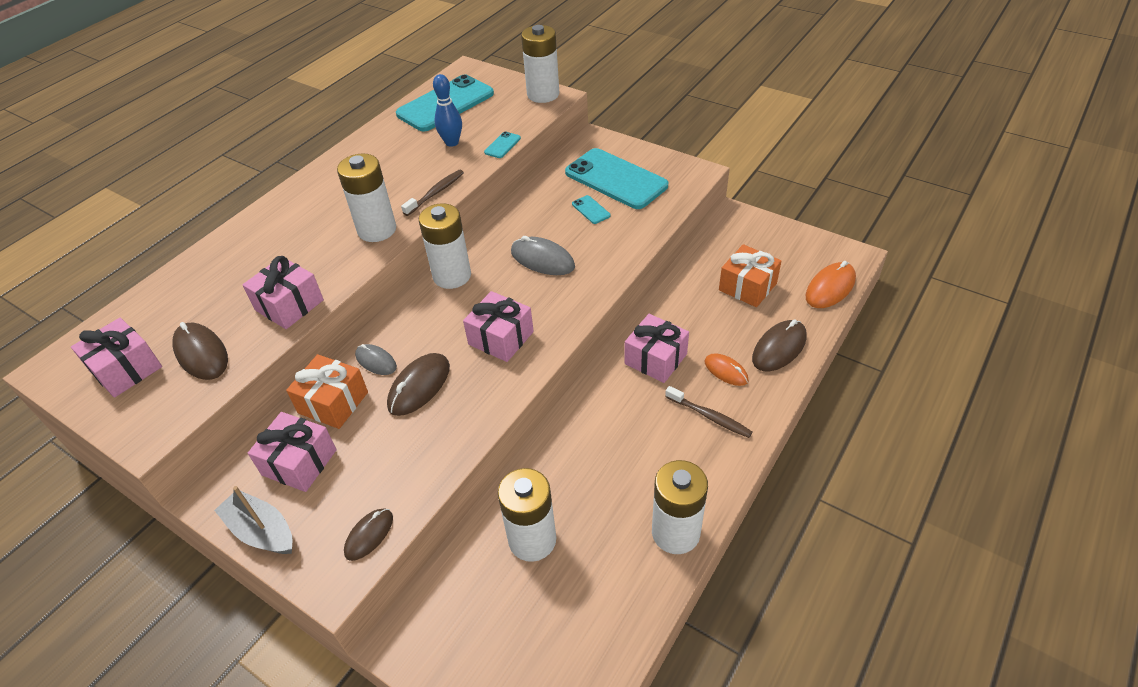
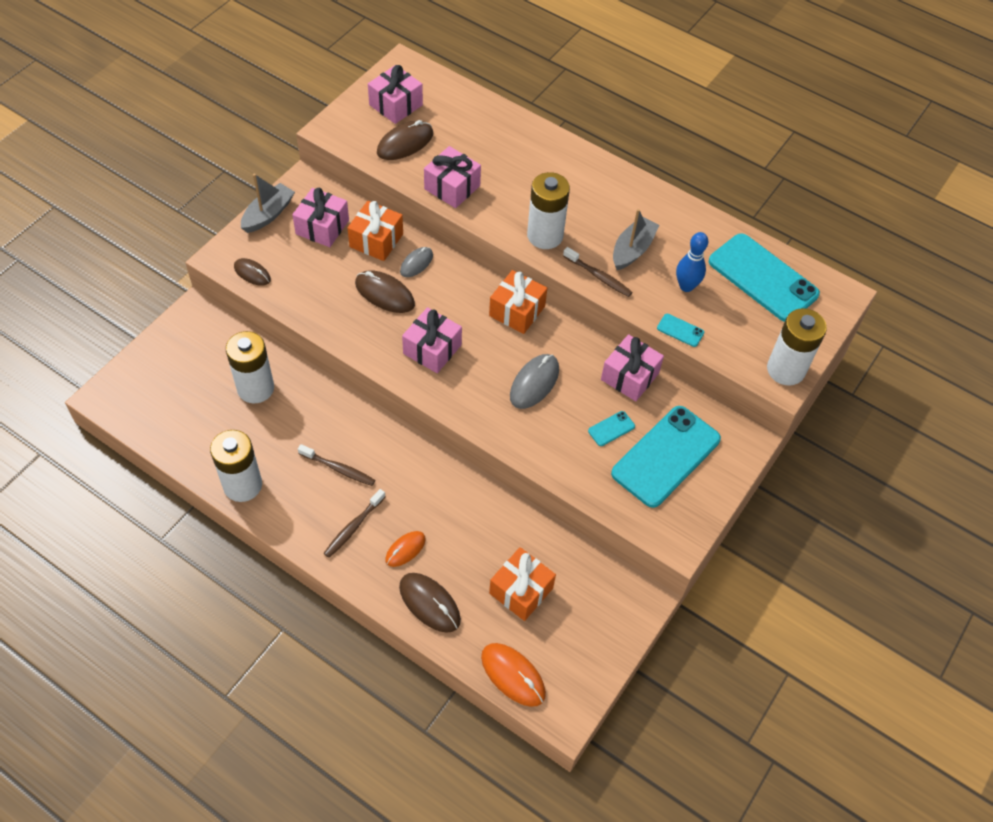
camera: 85 degrees right, 10 degrees up
(404, 173) = (632, 250): none -> grey boat
(452, 276) = (517, 311): white battery -> orange gift
(639, 438) = (338, 469): none -> brown toothbrush
(655, 359) = (428, 491): pink gift -> pink gift (629, 376)

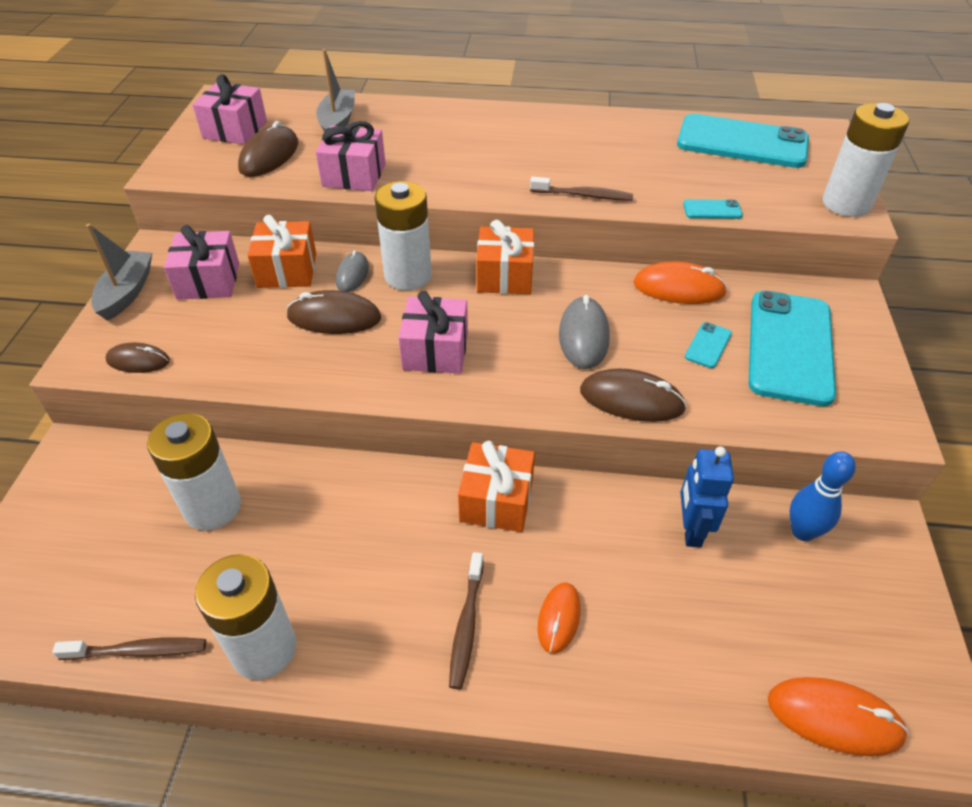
camera: 25 degrees left, 10 degrees down
(338, 469) = (394, 556): brown toothbrush -> brown toothbrush (138, 651)
(429, 603) = (646, 677): brown mouse -> brown mouse (631, 400)
(520, 540) = (691, 529): none -> blue robot
(521, 590) = (744, 592): orange gift -> orange gift (496, 500)
(545, 236) = (494, 181): white battery -> white battery (408, 276)
(629, 376) = (678, 288): pink gift -> orange mouse
(632, 250) = (596, 163): grey boat -> grey boat (338, 122)
(686, 286) = (679, 173): blue bowling pin -> blue bowling pin (802, 532)

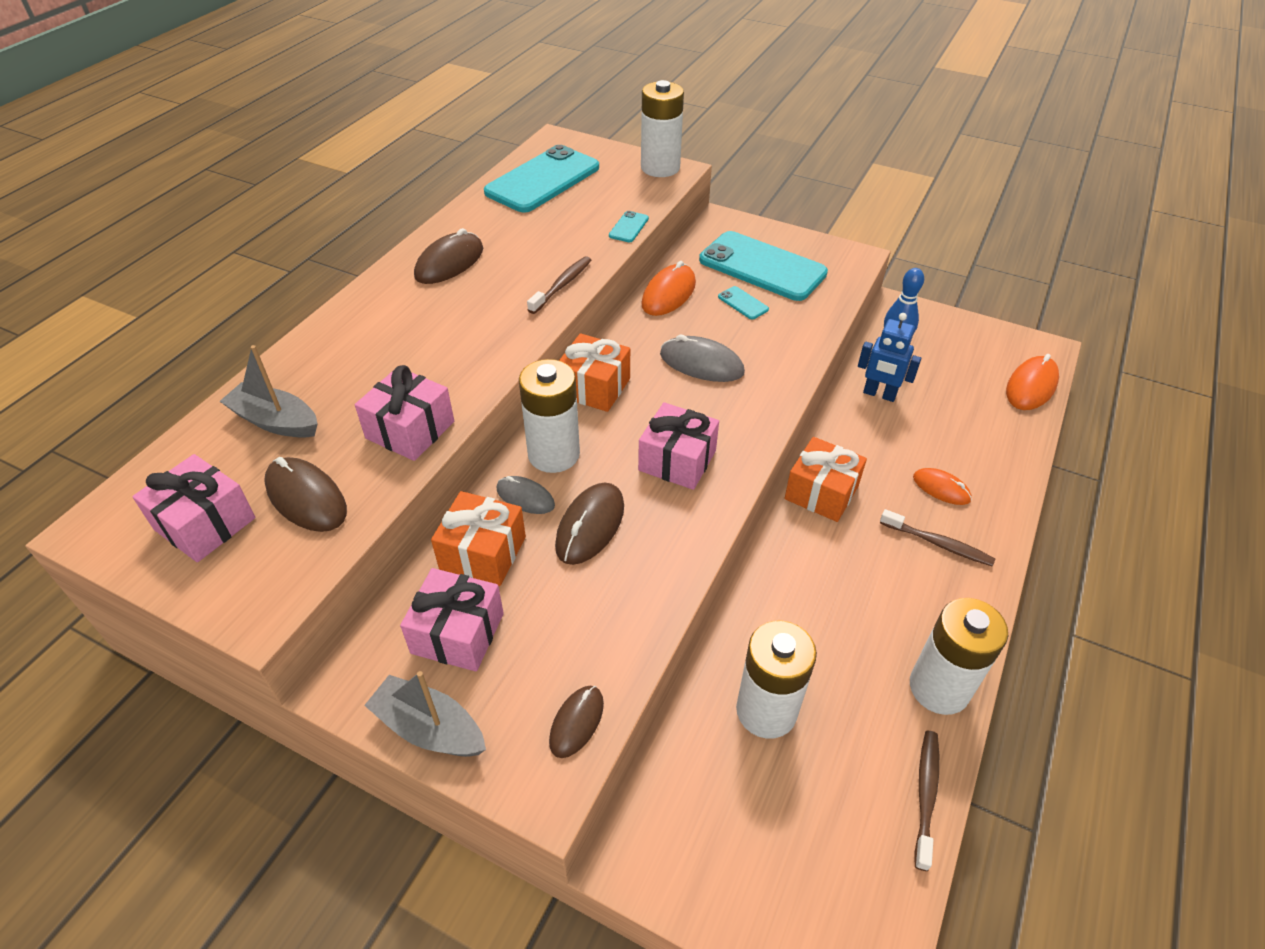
camera: 70 degrees left, 0 degrees up
(631, 400) = (786, 361): brown mouse -> brown mouse (449, 263)

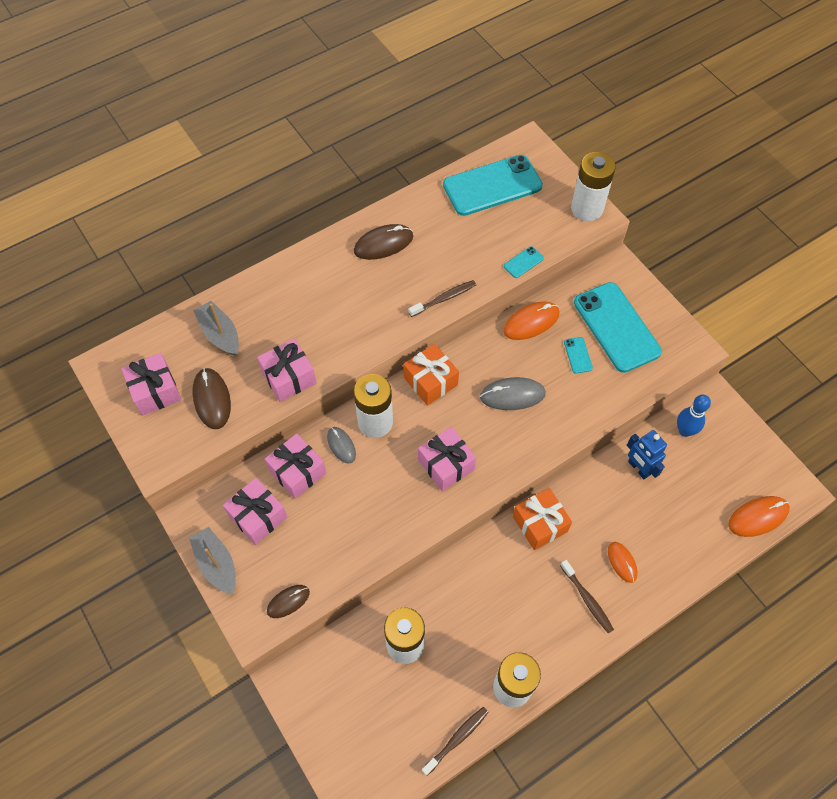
camera: 30 degrees right, 15 degrees up
(483, 553) = (297, 472): orange gift -> pink gift
(590, 526) = (366, 485): brown mouse -> none
(701, 364) = (512, 395): grey mouse -> grey mouse turned 60 degrees counterclockwise

